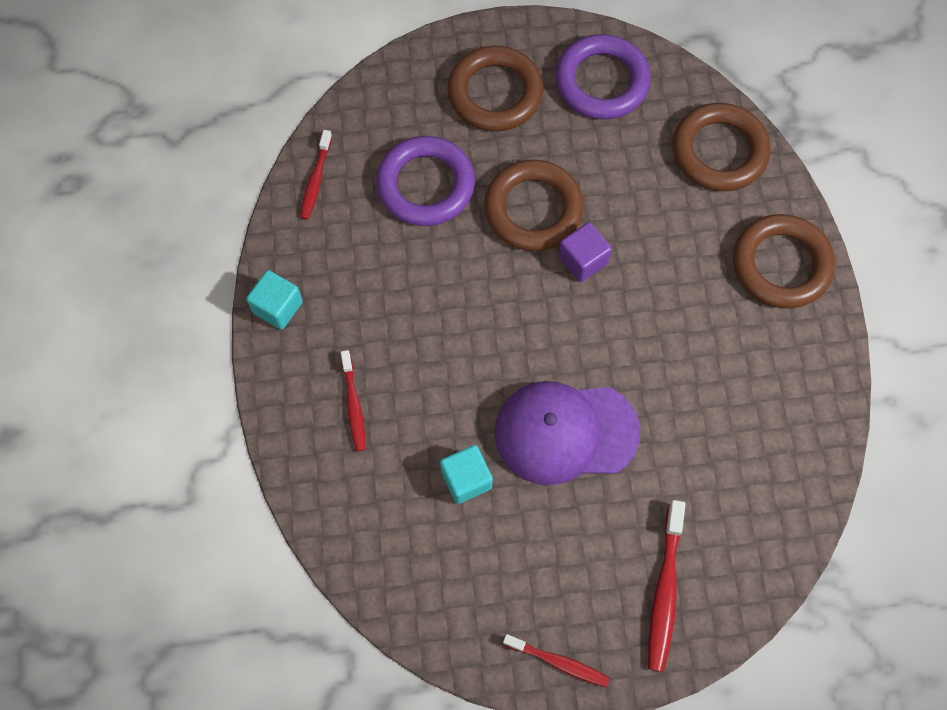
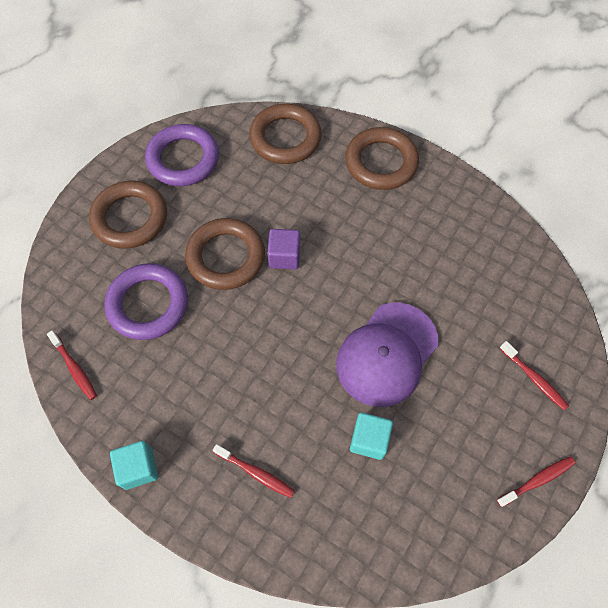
camera: 50 degrees left, 5 degrees down
(664, 591) = (534, 379): red toothbrush -> red toothbrush, size x0.65

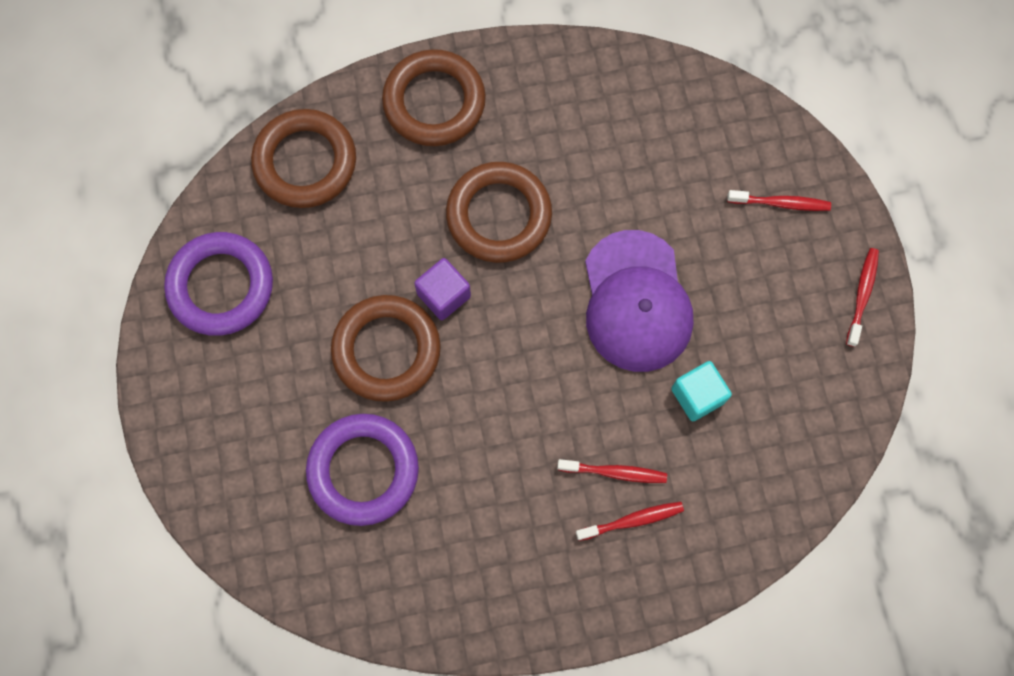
camera: 45 degrees left, 10 degrees up
(74, 368) = (364, 599): red toothbrush -> red toothbrush (615, 472)
(130, 218) = (240, 403): brown ring -> brown ring (499, 215)
(138, 468) = (527, 621): turquoise cube -> none

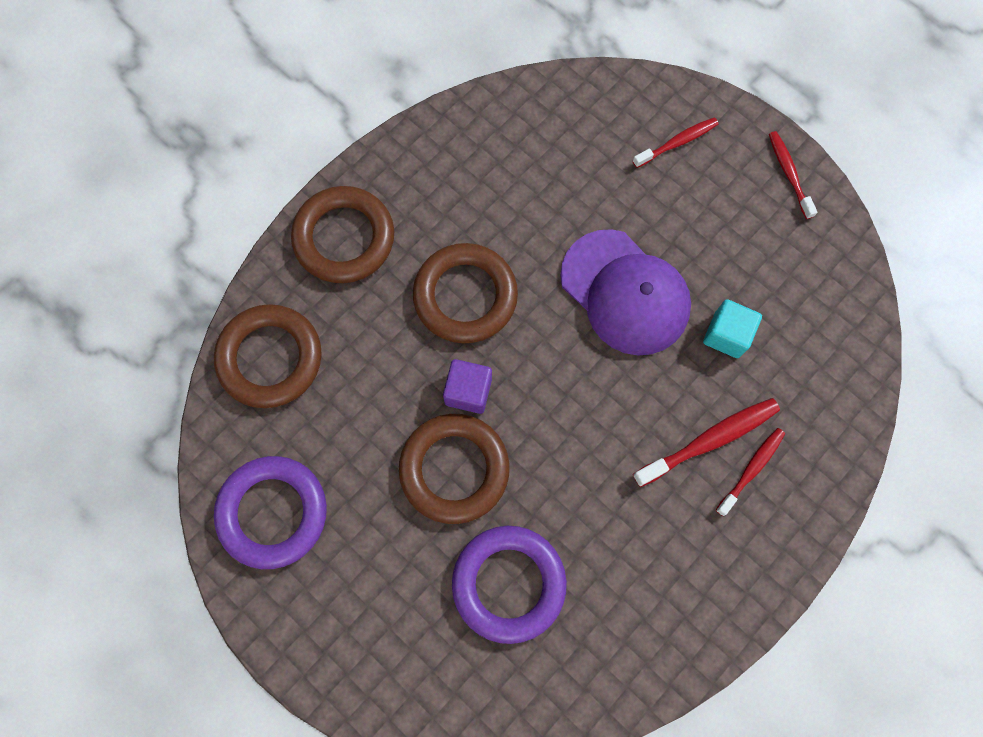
camera: 35 degrees left, 0 degrees up
(615, 472) = (709, 440): red toothbrush -> red toothbrush, size x1.54

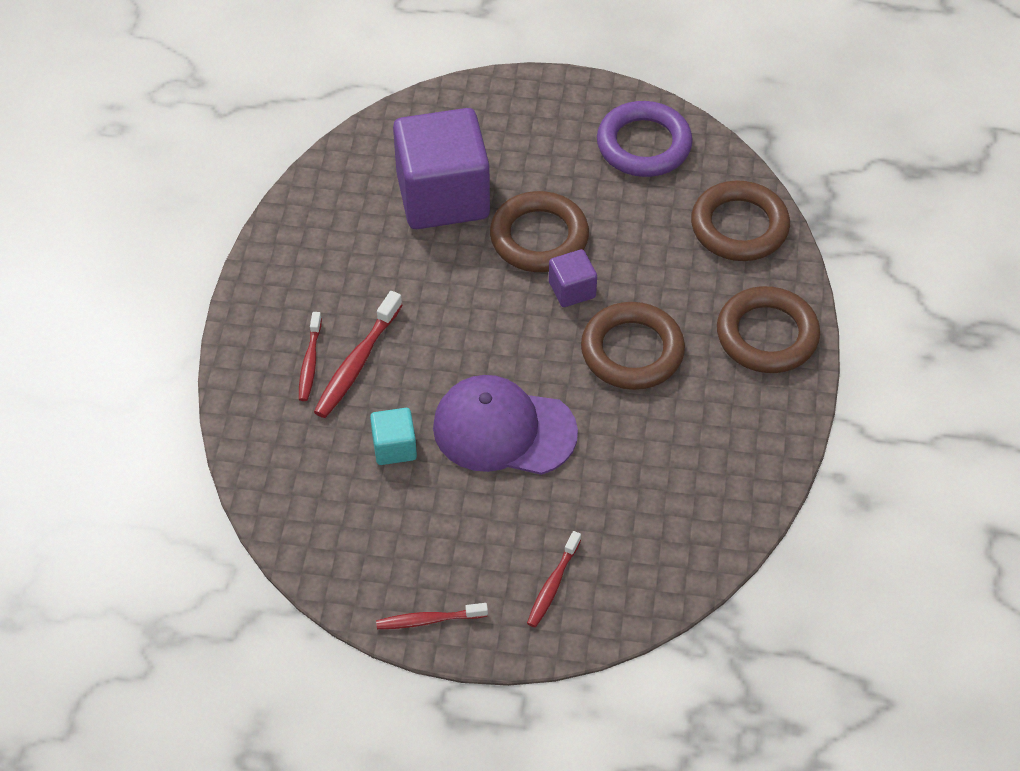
camera: 145 degrees right, 20 degrees down
(509, 583) = (443, 196): purple ring -> purple cube
(789, 173) = (428, 620): red toothbrush -> red toothbrush turned 135 degrees clockwise

